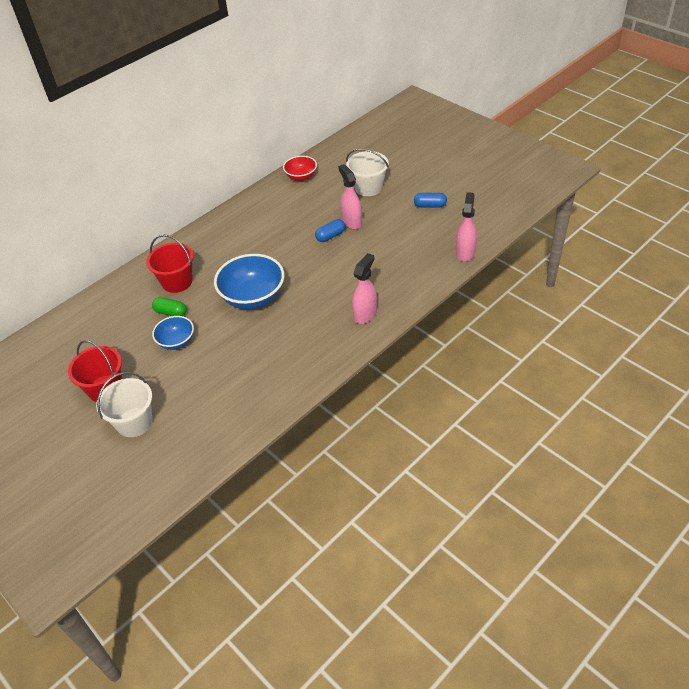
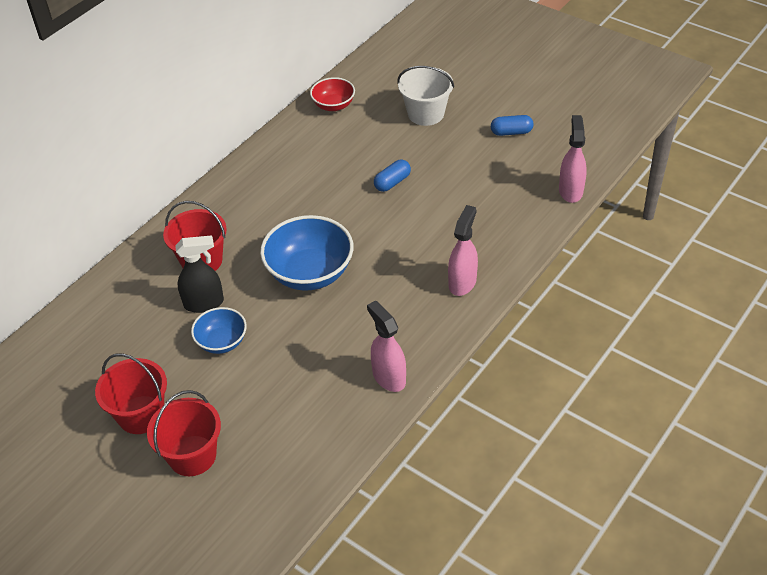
camera: 10 degrees left, 0 degrees up
(134, 422) = (192, 455): white bucket -> red bucket
(171, 312) = (204, 303): green capsule -> black spray bottle
(352, 222) = (415, 161): pink spray bottle -> pink spray bottle (388, 377)

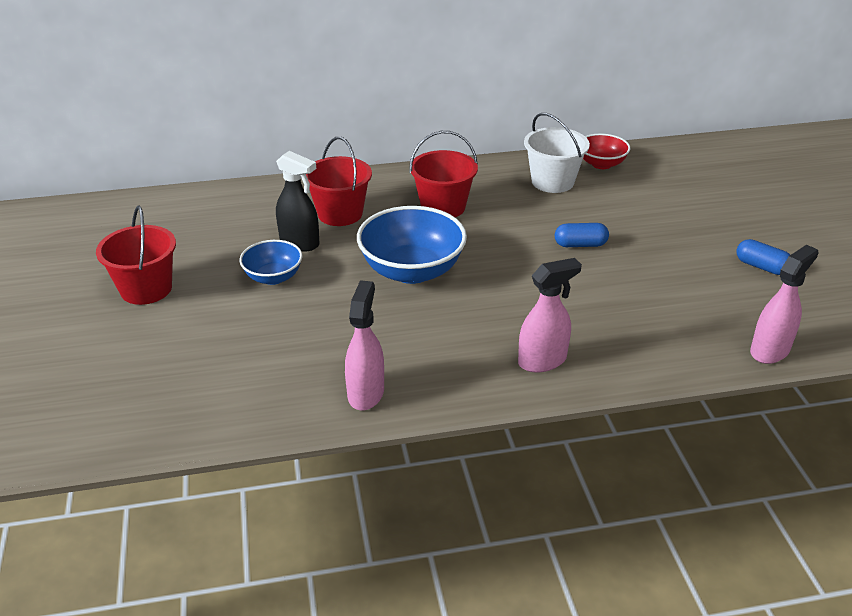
camera: 40 degrees right, 10 degrees down
(192, 455) = (135, 342): red bucket -> red bucket (443, 207)
(426, 114) = (685, 210): white bucket -> white bucket (552, 182)

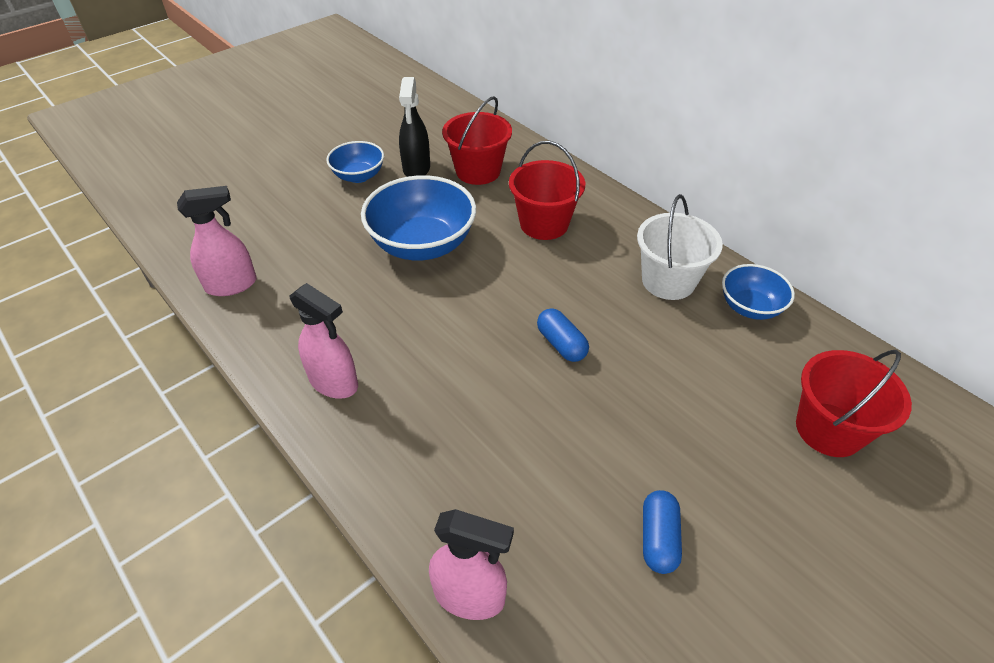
camera: 60 degrees right, 10 degrees up
(146, 289) = (304, 128): red bucket -> red bucket (829, 429)
(601, 164) = (750, 307): red bowl -> blue bowl

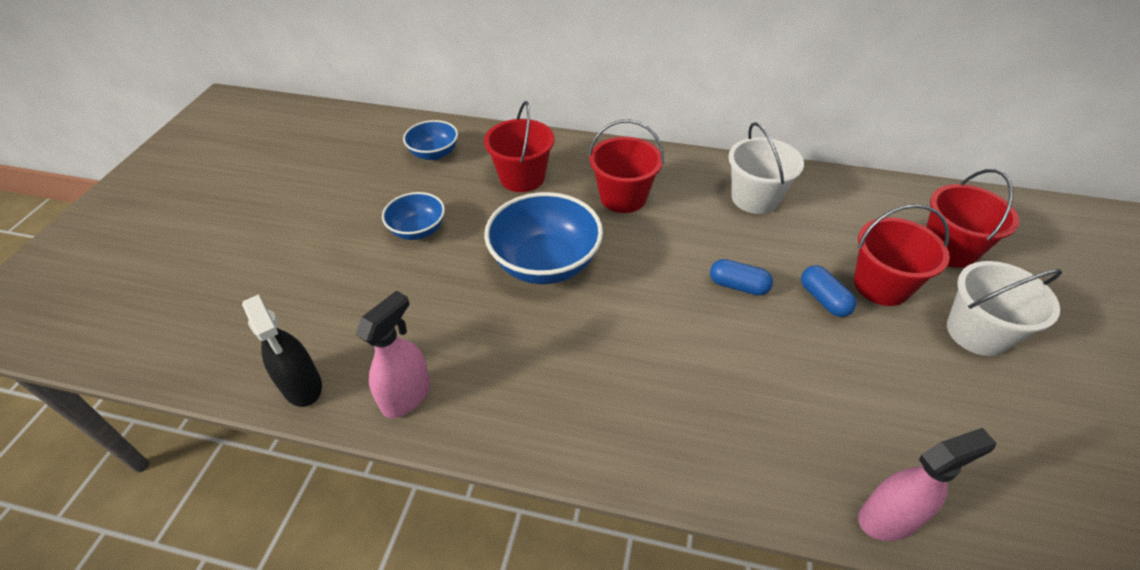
camera: 35 degrees left, 0 degrees up
(334, 382) = (605, 424): pink spray bottle -> none
(416, 169) = (465, 199): black spray bottle -> black spray bottle (302, 386)
(658, 538) = (944, 387): blue capsule -> blue capsule (823, 299)
(705, 419) = (881, 285): none -> red bucket
(750, 307) = (822, 190): blue bowl -> blue bowl (434, 153)
(759, 517) = (977, 332): none -> white bucket

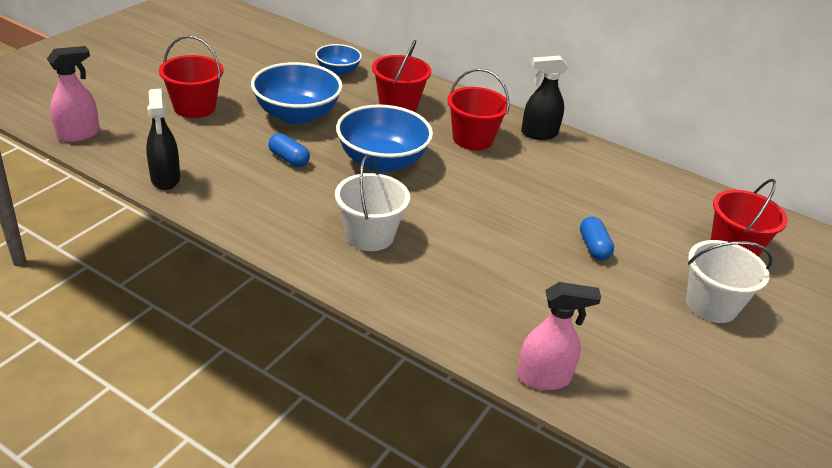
camera: 15 degrees right, 10 degrees down
(407, 395) = (234, 205): pink spray bottle -> pink spray bottle (79, 134)
(418, 230) = (297, 115): blue bowl -> blue bowl, size x1.76
(683, 167) = (538, 133): none -> black spray bottle
(738, 286) = (528, 218): blue capsule -> blue capsule (288, 159)
(755, 198) = (585, 170): white bucket -> white bucket (369, 235)
(881, 285) = (651, 253): red bucket -> red bucket (194, 107)

